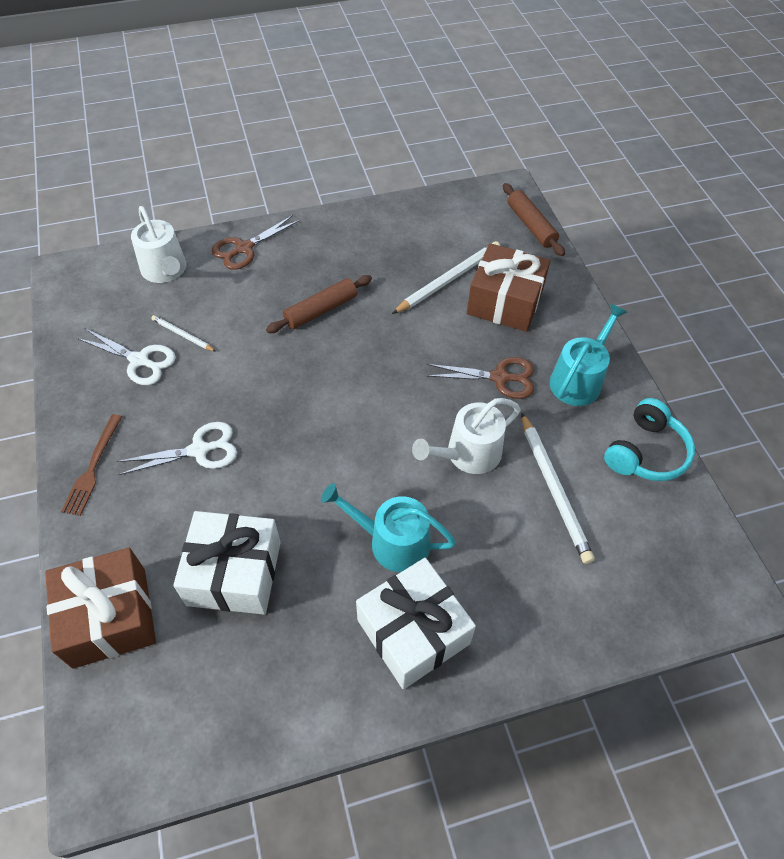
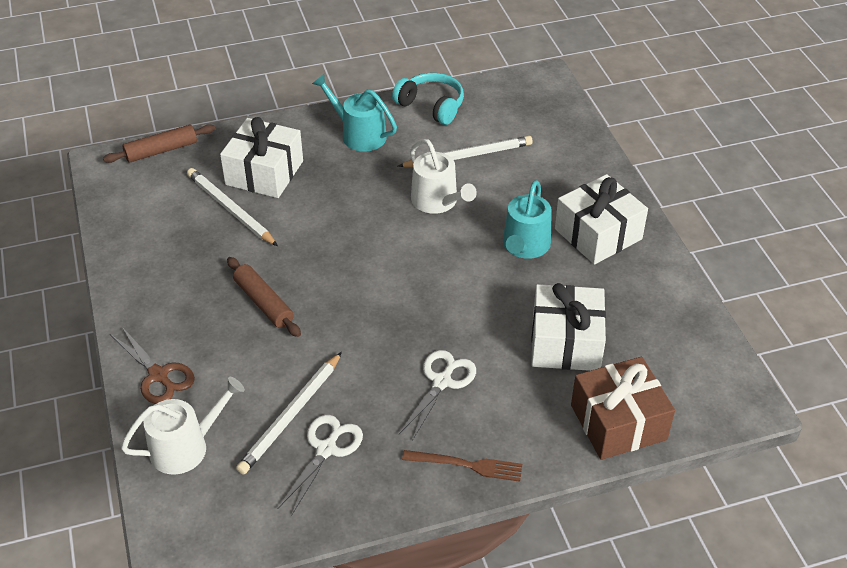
camera: 90 degrees left, 10 degrees down
(182, 335) = (291, 416): white pencil -> white pencil, size x1.88
(199, 450) = (442, 382): white scissors -> white scissors turned 45 degrees clockwise
(500, 378) = (356, 180): brown scissors -> none
(505, 302) = (264, 173): brown gift -> white gift

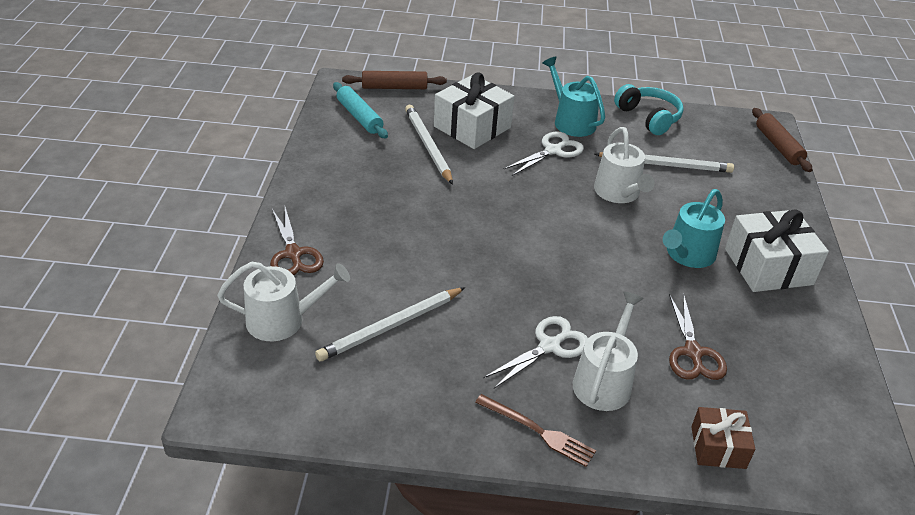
camera: 20 degrees right, 5 degrees down
(143, 198) = (359, 117): none -> turquoise rolling pin
(263, 303) = (417, 226): brown rolling pin -> brown rolling pin (778, 146)
(326, 449) = (408, 367): white scissors -> white scissors (553, 151)
(502, 398) = (604, 381): none -> white watering can
(566, 342) = (693, 352): white gift -> brown scissors
(618, 422) = (718, 447): brown gift -> brown gift, size x0.59

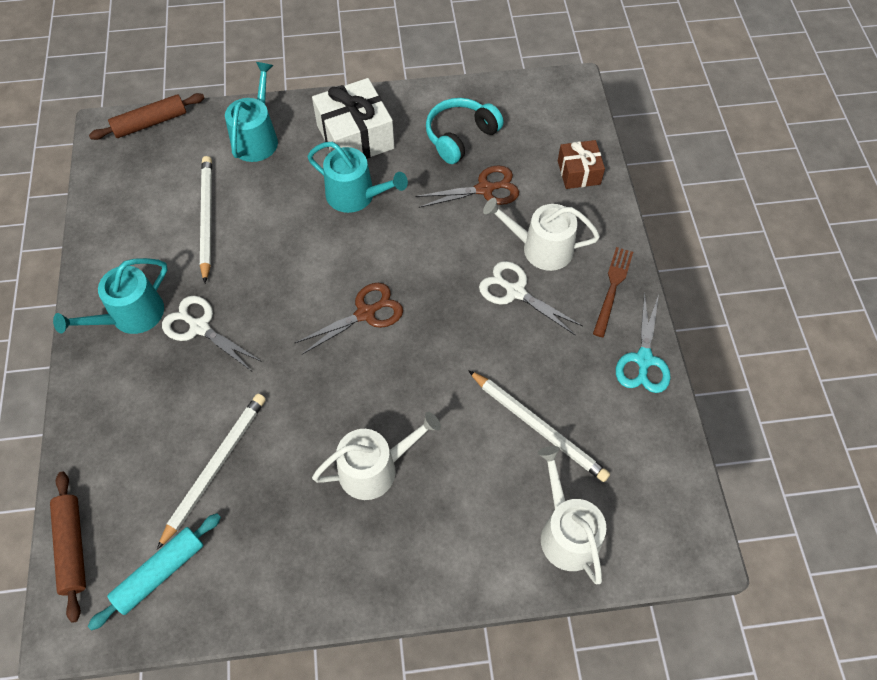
camera: 100 degrees left, 20 degrees up
(293, 254) = (464, 559): brown scissors -> brown scissors (365, 313)
(427, 146) = (215, 467): white pencil -> white pencil turned 150 degrees clockwise
(437, 431) = (643, 360): none -> turquoise scissors
(472, 127) = (162, 424): white gift -> none
(619, 193) = (269, 257): white watering can -> white watering can (375, 468)
(649, 117) = (109, 238): turquoise headphones -> turquoise headphones (460, 136)
(763, 202) = (257, 138): none -> turquoise watering can

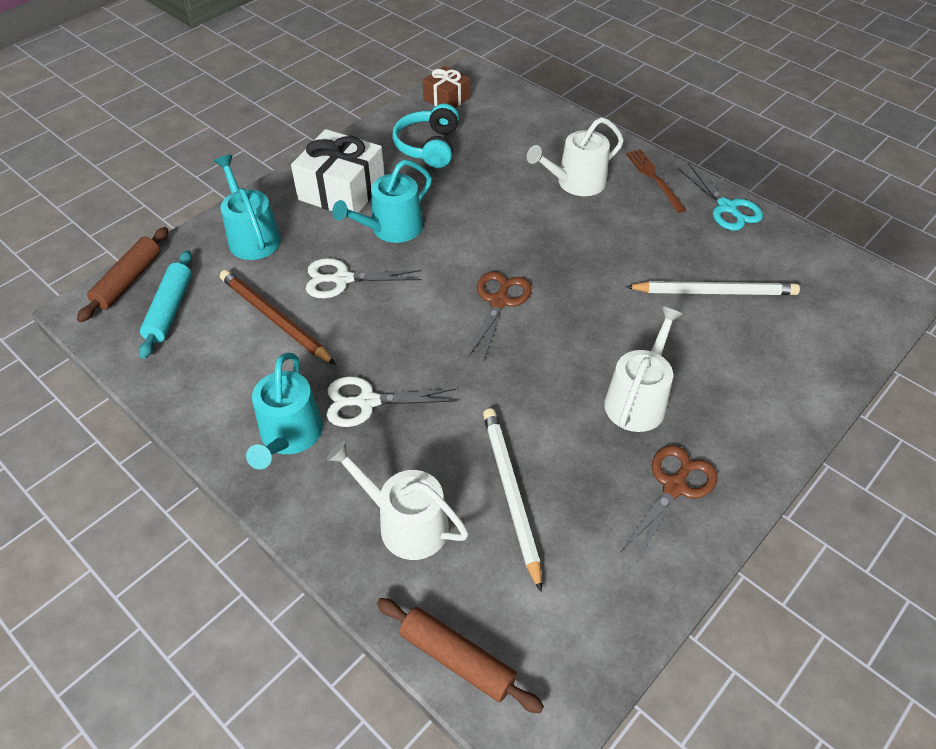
camera: 40 degrees left, 10 degrees down
(160, 573) = (562, 611): turquoise rolling pin -> turquoise rolling pin (170, 310)
(206, 218) = (274, 319): white pencil -> brown pencil
(356, 195) = (391, 229): turquoise watering can -> turquoise watering can turned 150 degrees clockwise
(485, 189) = (489, 169): brown scissors -> brown scissors (674, 487)
(515, 292) = (592, 219): white scissors -> white scissors (342, 279)
(566, 532) = (814, 342): white watering can -> white watering can (406, 523)
(578, 172) = (544, 123): brown gift -> brown gift (446, 99)

